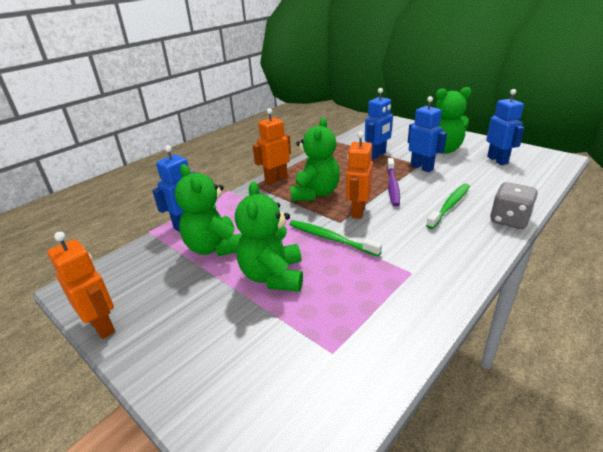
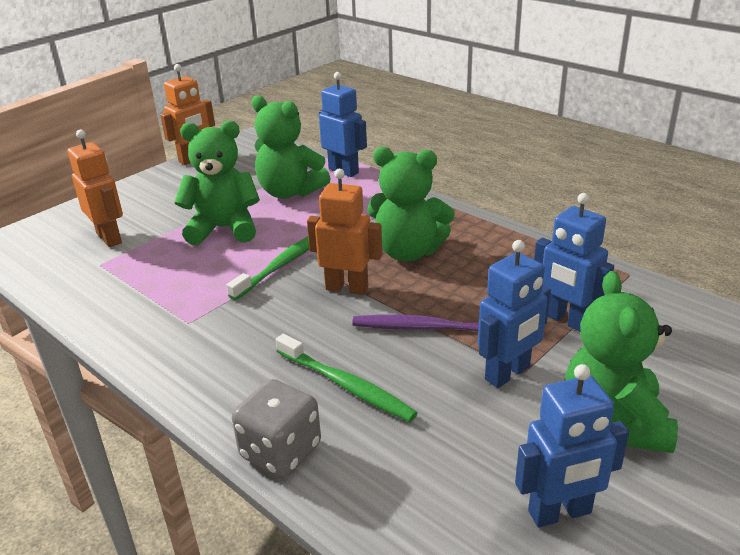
camera: 90 degrees right, 0 degrees up
(215, 247) = (290, 192): green teddy bear -> green teddy bear turned 120 degrees counterclockwise
(276, 179) = (459, 218): orange robot -> orange robot (109, 238)

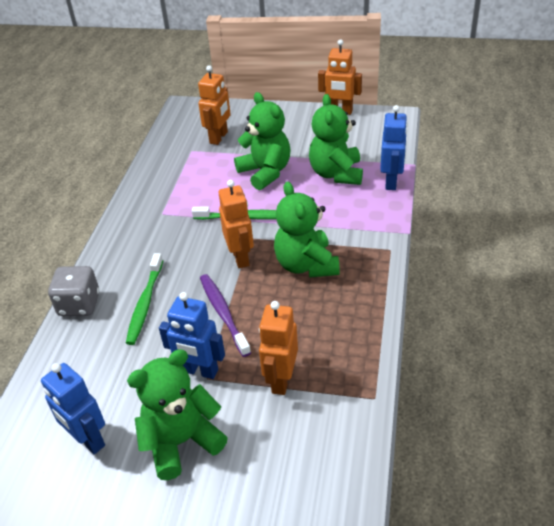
camera: 60 degrees right, 10 degrees up
(566, 320) = (281, 380): blue robot -> orange robot

